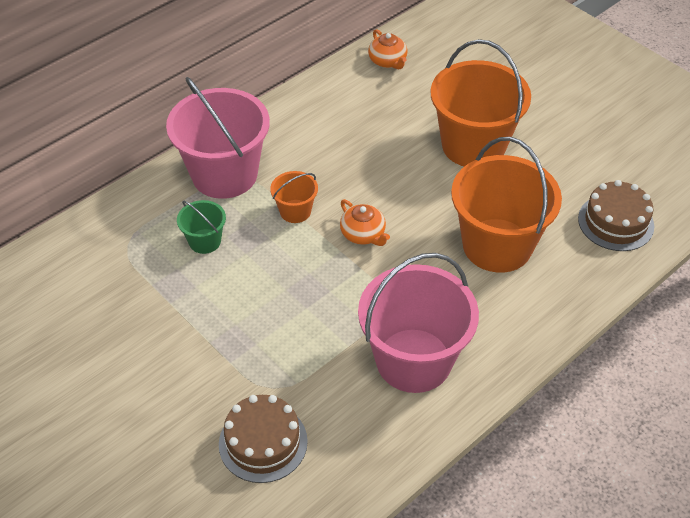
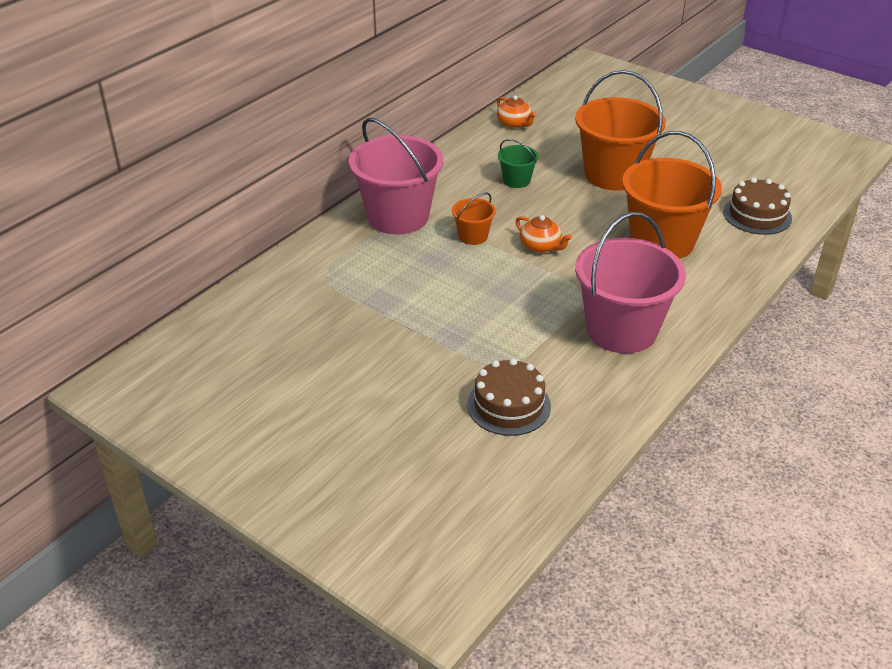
camera: 10 degrees left, 10 degrees down
(205, 241) = (398, 266): green bucket -> green bucket (516, 180)

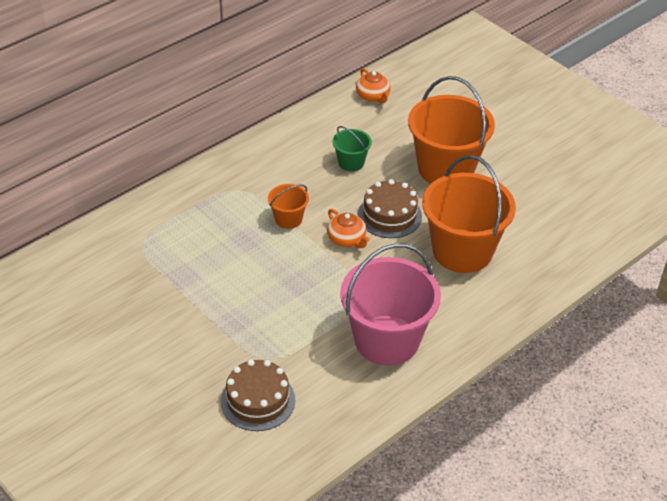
camera: 10 degrees right, 5 degrees up
(398, 216) = (227, 187): pink bucket -> none
(757, 215) = (566, 235): brown cake -> brown cake (389, 215)

